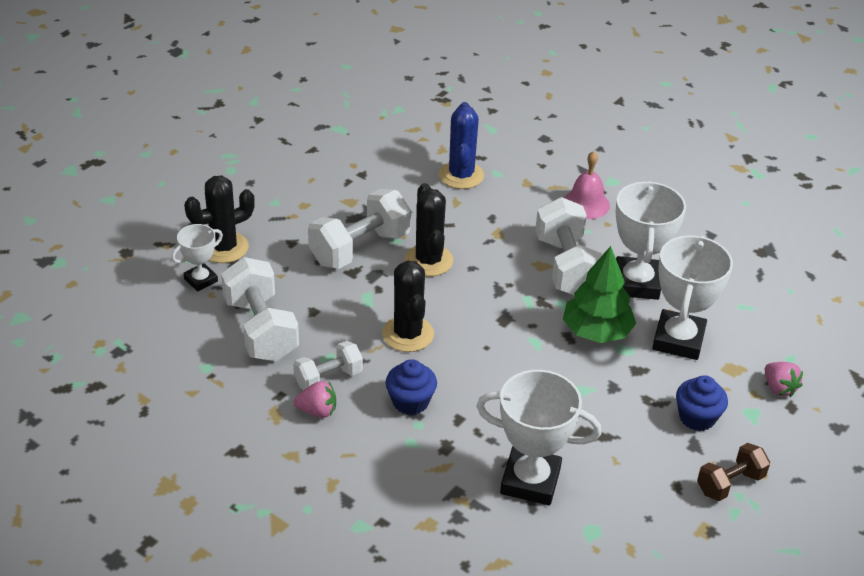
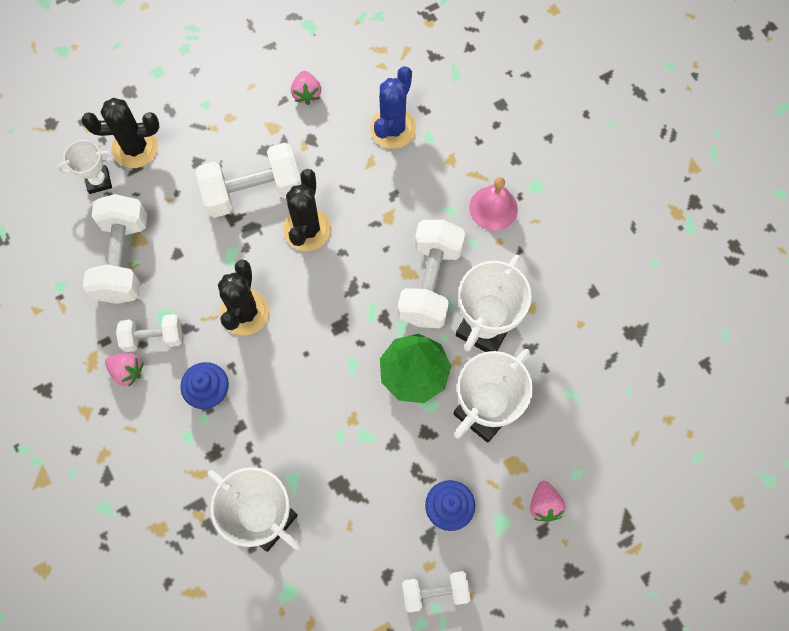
camera: 25 degrees right, 30 degrees up
(367, 172) = (306, 94): none -> pink strawberry
(730, 483) = (435, 592): brown dumbbell -> white dumbbell

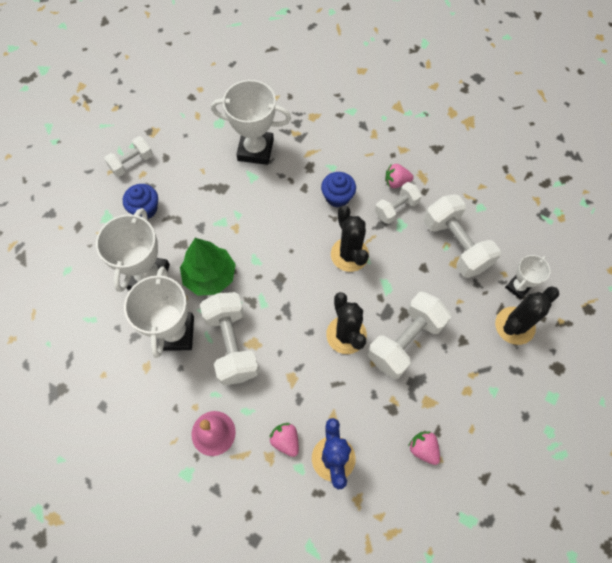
camera: 150 degrees right, 5 degrees down
(544, 504) = (82, 241): pink strawberry -> pink strawberry (285, 440)

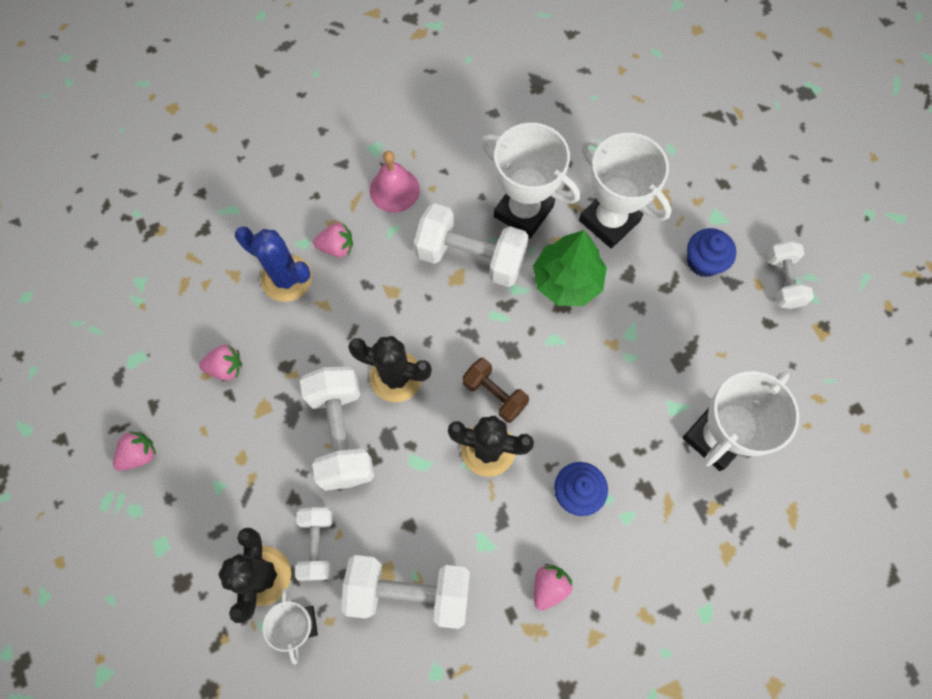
camera: 125 degrees right, 5 degrees up
(314, 271) = (494, 394): none -> brown dumbbell
(396, 208) = (510, 555): white dumbbell -> white dumbbell (318, 545)
(518, 458) = (140, 454): none -> pink strawberry

